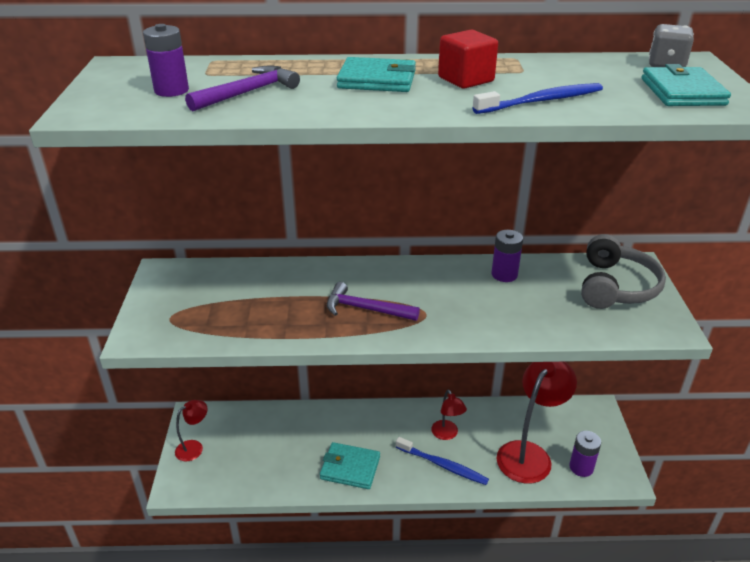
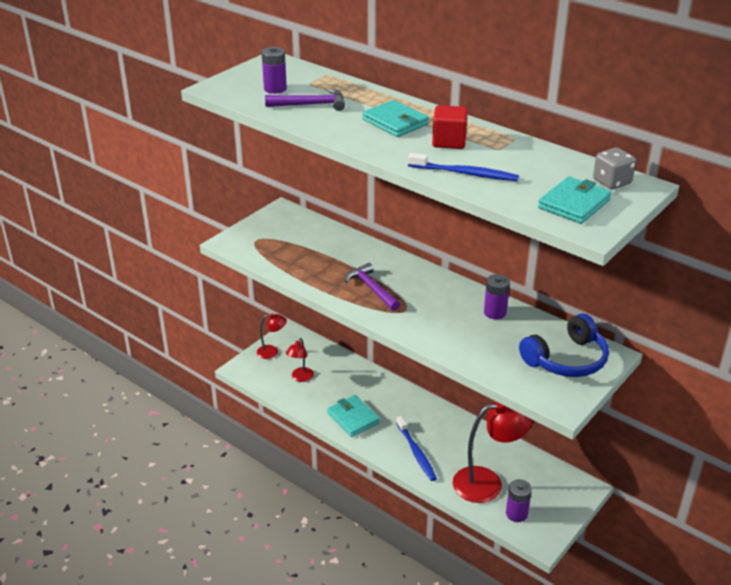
camera: 40 degrees right, 0 degrees up
(447, 434) = (442, 436): red lamp -> red lamp (300, 378)
(615, 286) = (566, 359): grey headphones -> blue headphones

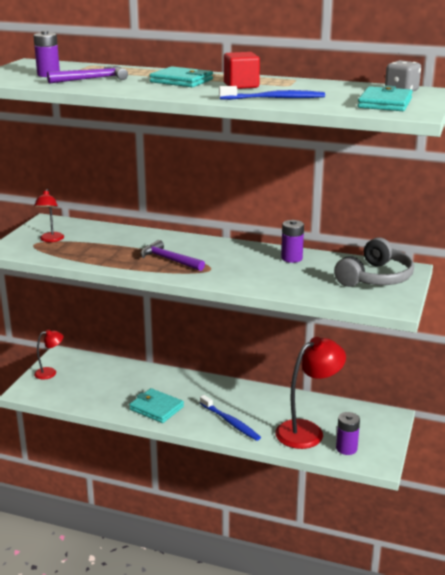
camera: 20 degrees left, 10 degrees down
(300, 378) = (89, 387): red lamp -> red lamp (51, 240)
(566, 359) = (375, 278): blue headphones -> grey headphones

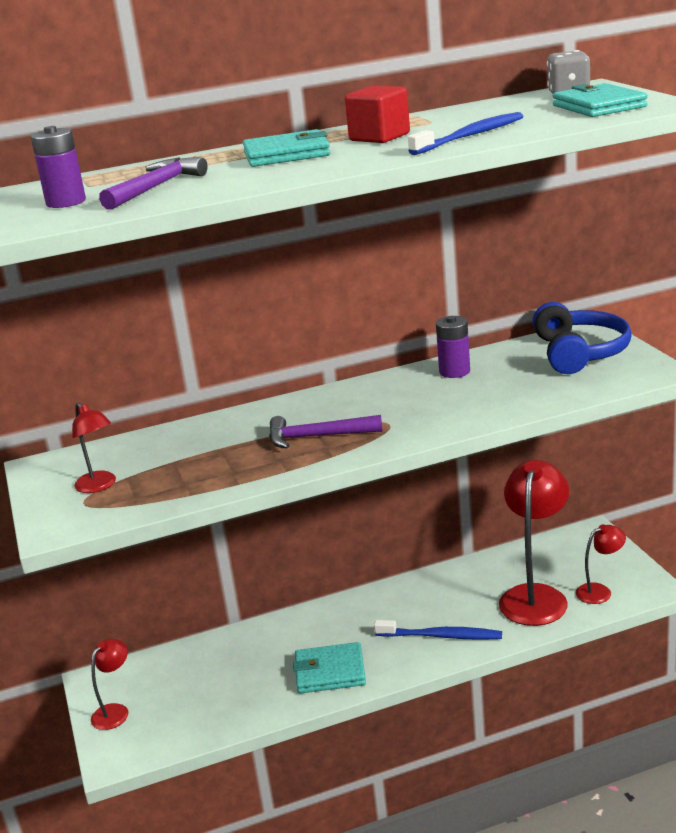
camera: 35 degrees left, 0 degrees up
(346, 448) = (600, 591): purple battery -> red lamp
(375, 278) = (579, 353): grey headphones -> blue headphones

